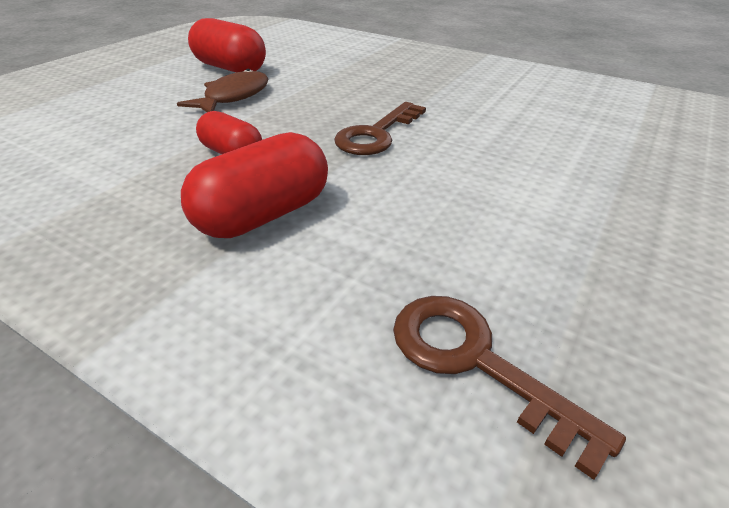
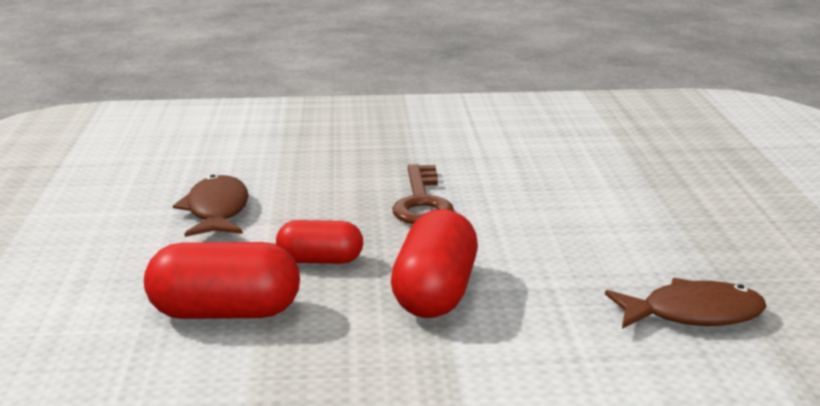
camera: 35 degrees left, 15 degrees down
(230, 68) = (150, 182): red capsule -> red capsule (225, 312)
(475, 362) = (693, 314): brown key -> brown fish

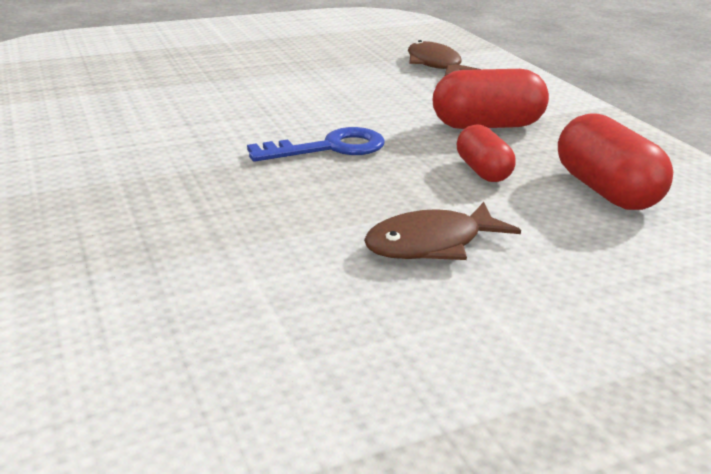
camera: 110 degrees left, 5 degrees up
(422, 202) = (330, 148): brown key -> blue key

